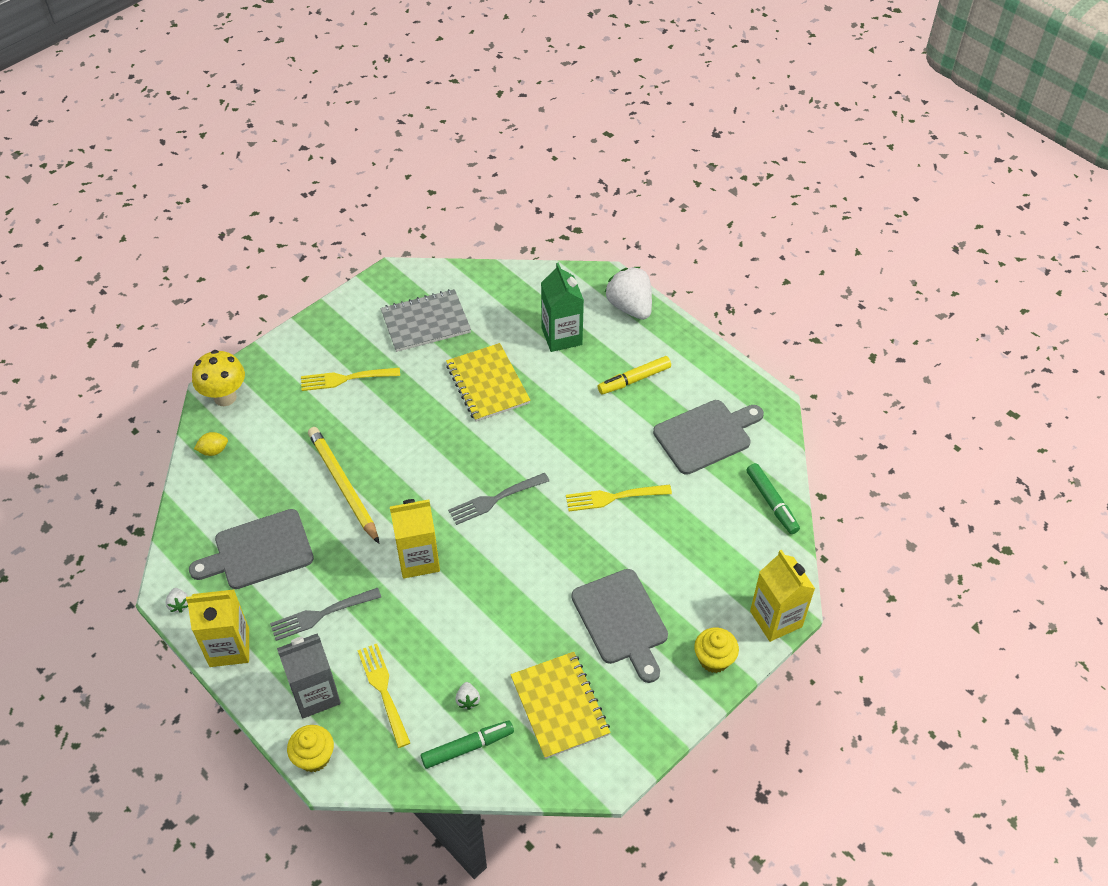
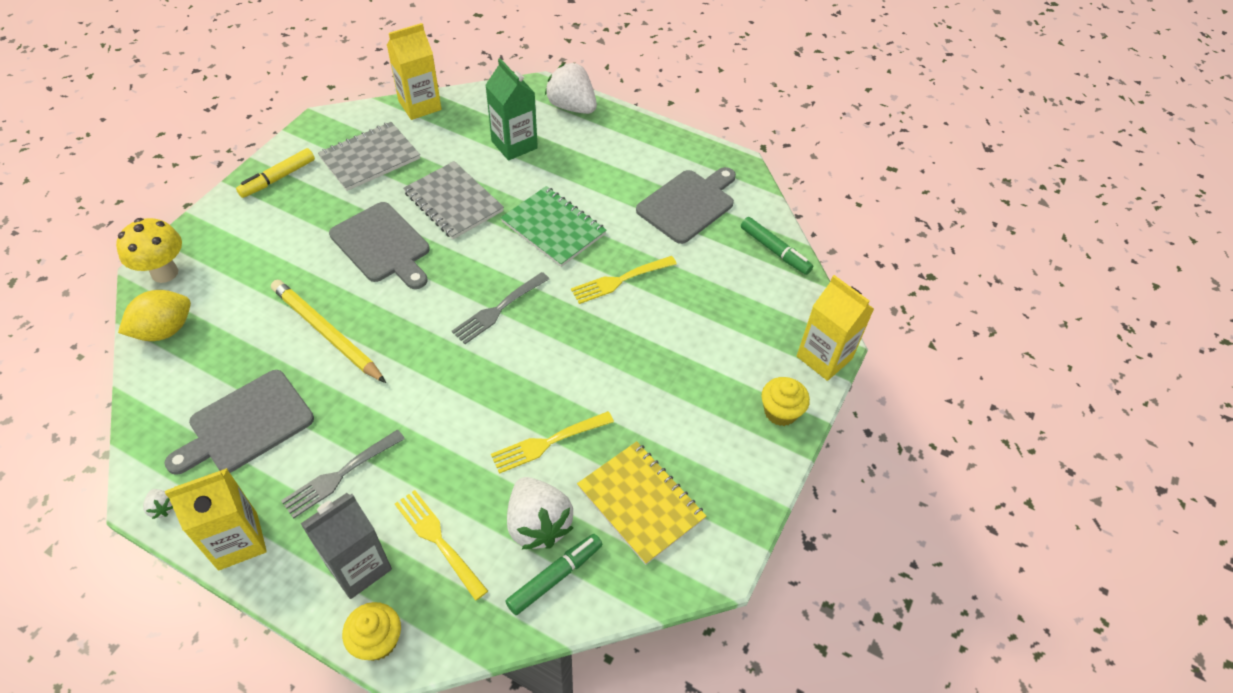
camera: 20 degrees left, 0 degrees up
(213, 450) = (164, 330): yellow lemon -> yellow lemon, size x1.81
(346, 378) = (300, 227): yellow fork -> yellow fork (549, 442)
(418, 559) = (434, 389): yellow carton -> yellow carton (420, 105)
(468, 700) = (538, 524): white strawberry -> white strawberry, size x2.34
(487, 384) = (453, 202): yellow notebook -> grey notebook
(570, 431) = (553, 228): none -> green notebook
(621, 621) = (673, 398): grey cutting board -> grey cutting board (382, 245)
(634, 380) = (600, 169): yellow marker -> yellow marker (278, 178)

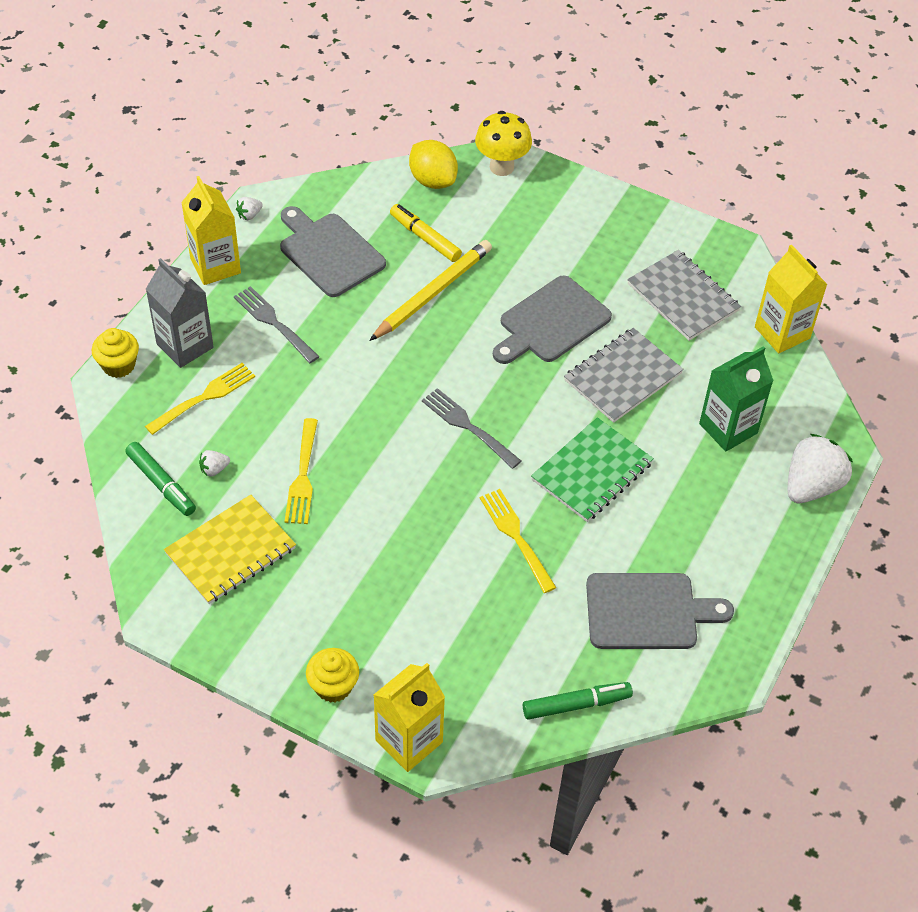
camera: 90 degrees right, 0 degrees up
(278, 178) = (640, 226): yellow marker -> yellow marker (425, 238)
(538, 524) = (214, 469): white strawberry -> white strawberry, size x0.43
(549, 442) = (302, 475): yellow fork -> yellow fork turned 150 degrees counterclockwise
(688, 204) = (648, 611): grey cutting board -> grey cutting board turned 45 degrees counterclockwise
(775, 250) = (576, 704): green marker -> green marker turned 150 degrees counterclockwise

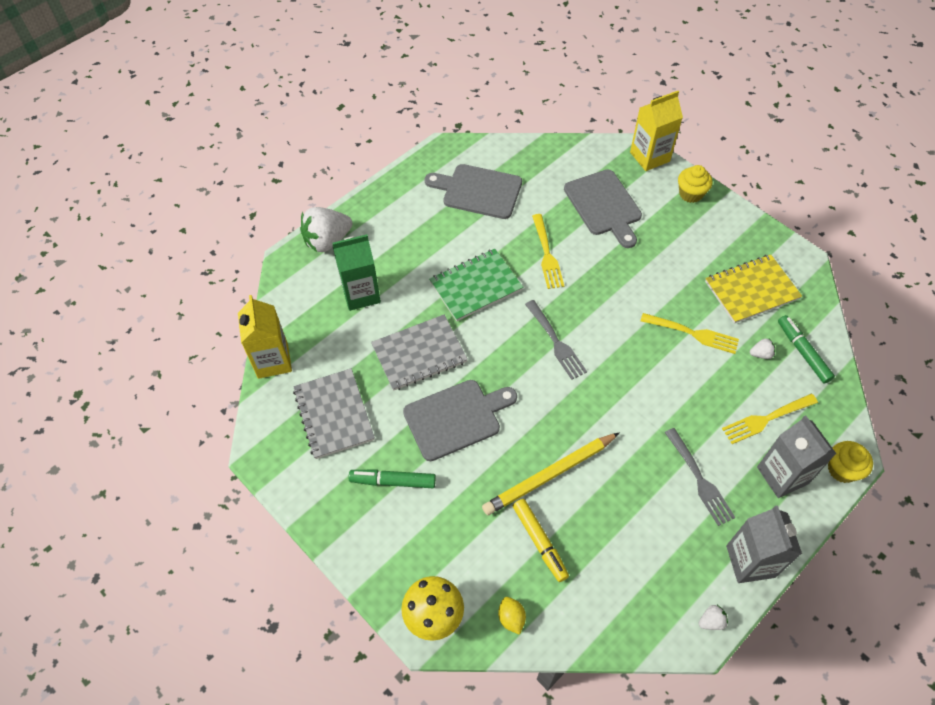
camera: 160 degrees left, 5 degrees up
(215, 266) = (750, 561): yellow carton -> grey carton
(302, 475) = (692, 333): yellow fork -> yellow fork turned 90 degrees clockwise
(329, 252) = (636, 549): grey cutting board -> grey cutting board (604, 206)
(433, 180) = (511, 618): yellow lemon -> yellow lemon, size x0.55
(576, 704) = (543, 153): green marker -> green marker (393, 481)

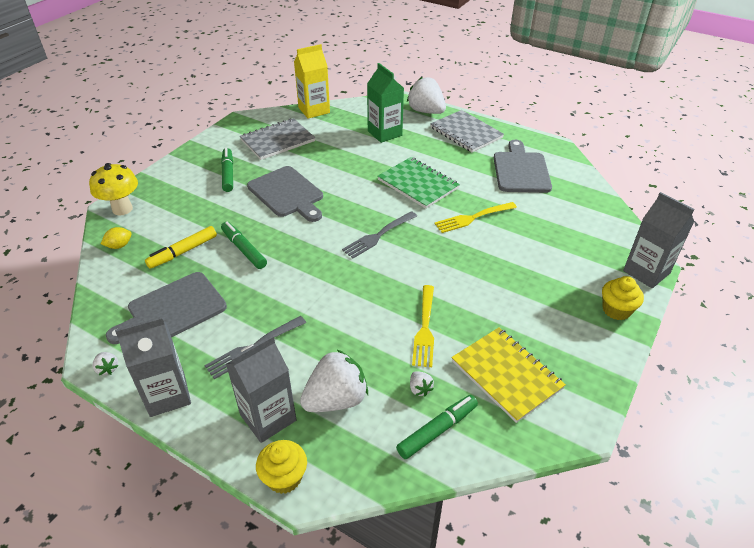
camera: 75 degrees right, 15 degrees down
(419, 354) = (340, 167): grey notebook -> grey notebook (466, 133)
(549, 475) = (244, 249): yellow pencil -> green marker
(604, 206) = (554, 246): grey cutting board -> grey cutting board (172, 310)
(649, 157) = (646, 272): yellow carton -> grey carton
(767, 418) = (336, 399): yellow fork -> white strawberry

